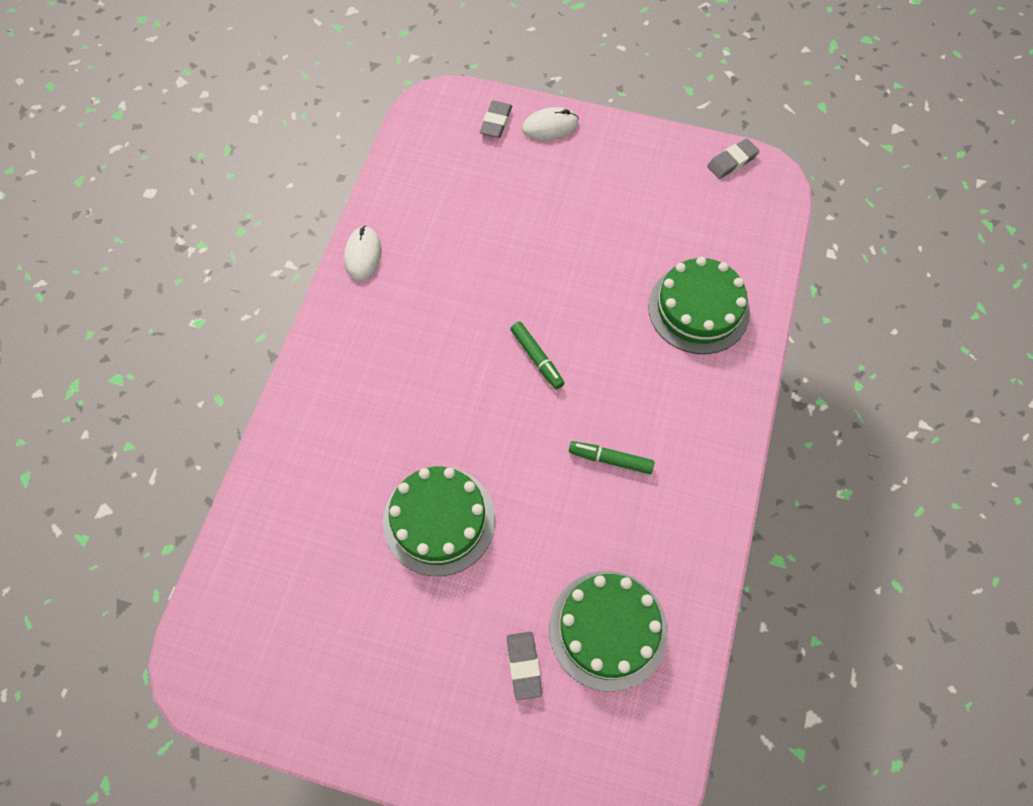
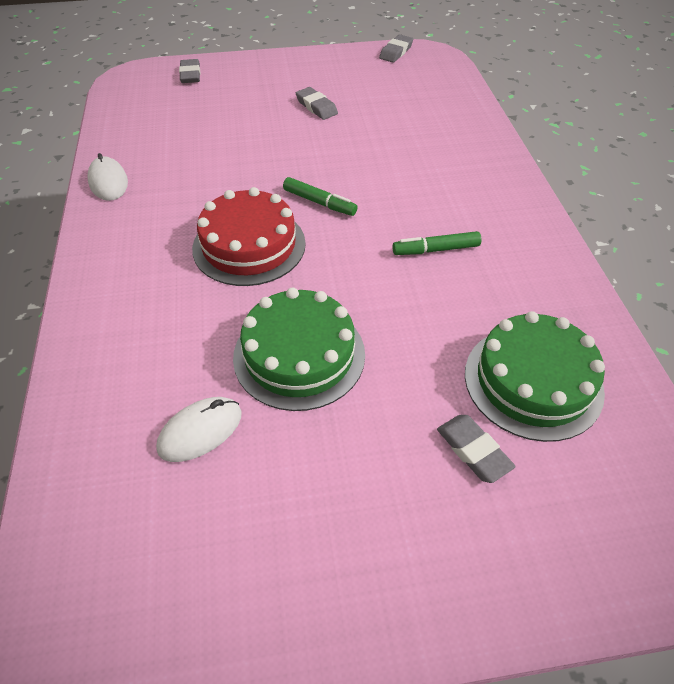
camera: 25 degrees left, 15 degrees down
(451, 385) = (249, 245): none -> red cake
(550, 126) = (238, 67): white mouse -> white mouse (200, 431)
(600, 221) = (316, 107): none -> grey eraser
(698, 309) = (435, 134): green cake -> none

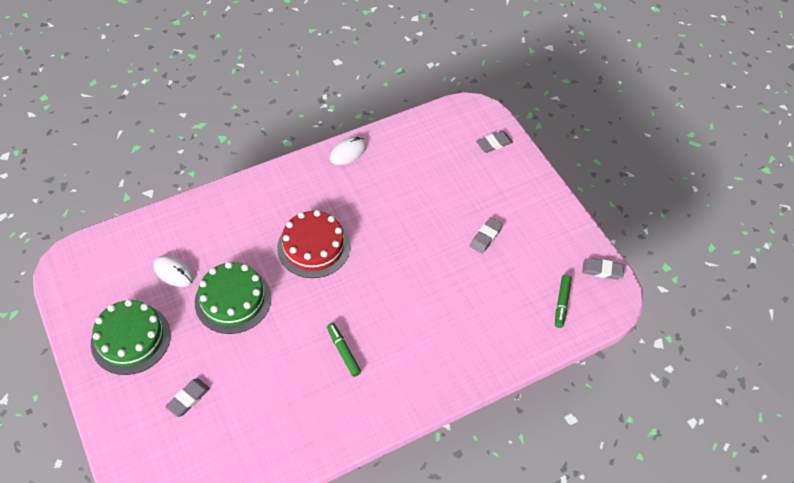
camera: 70 degrees right, 5 degrees up
(319, 202) = (369, 272): green marker -> green marker (562, 303)
(533, 381) = (243, 424): green cake -> green cake (131, 339)

